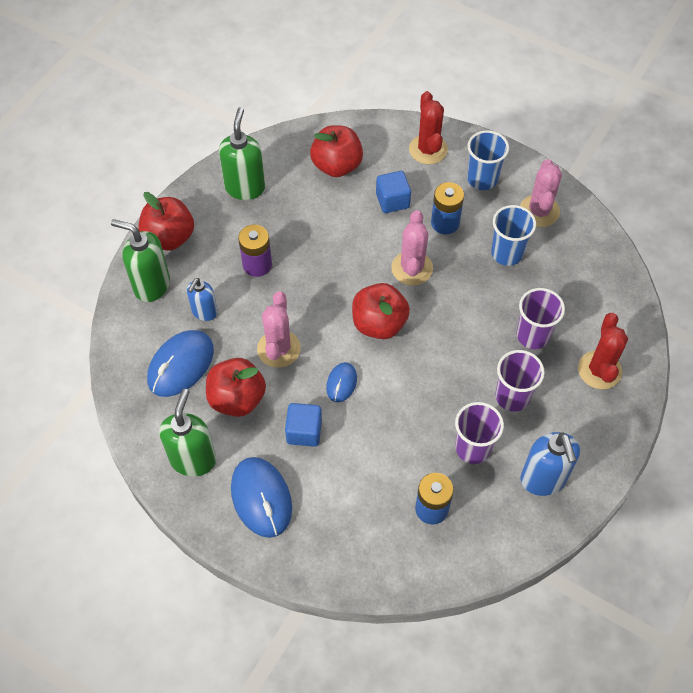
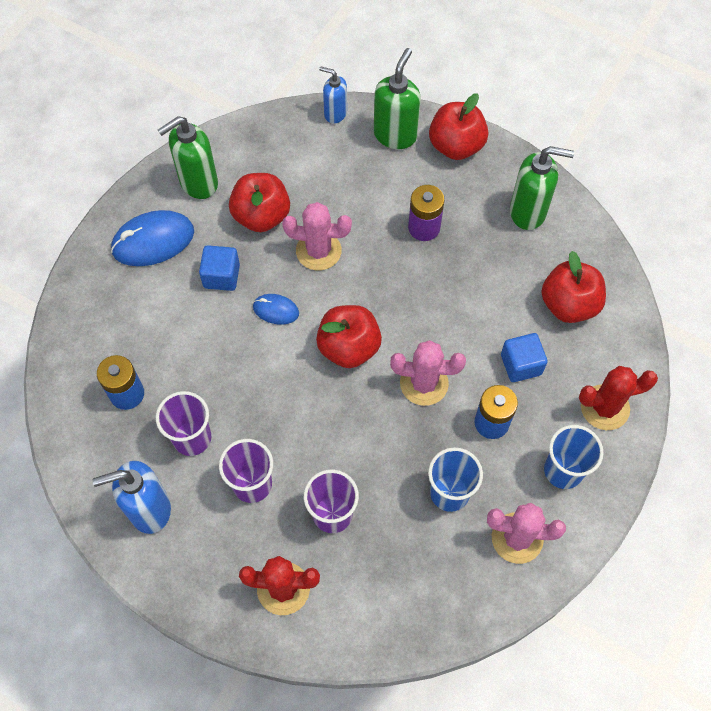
camera: 90 degrees right, 5 degrees up
(180, 365) = (301, 166): blue mouse -> none
(193, 459) = (198, 183): green soap dispenser -> green soap dispenser turned 135 degrees clockwise
(204, 312) = (363, 182): blue soap dispenser -> blue soap dispenser (335, 113)

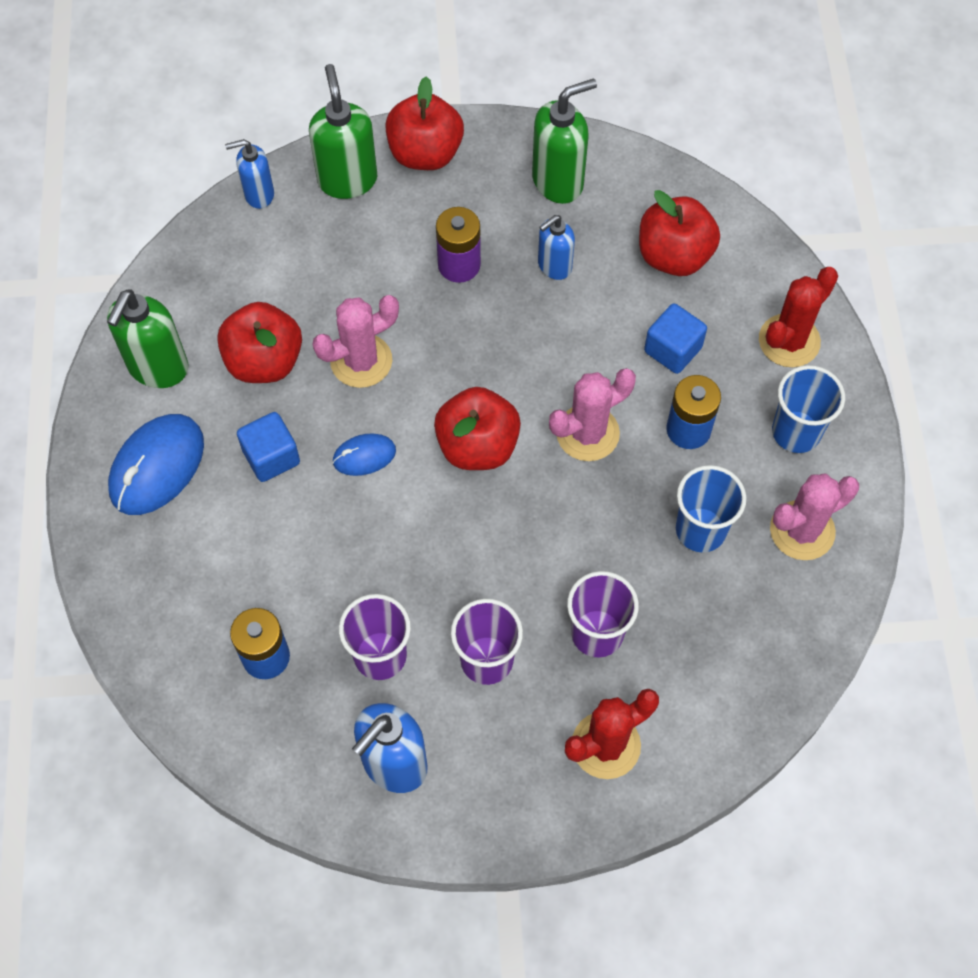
camera: 35 degrees left, 0 degrees up
(484, 264) = (554, 266): none -> blue soap dispenser

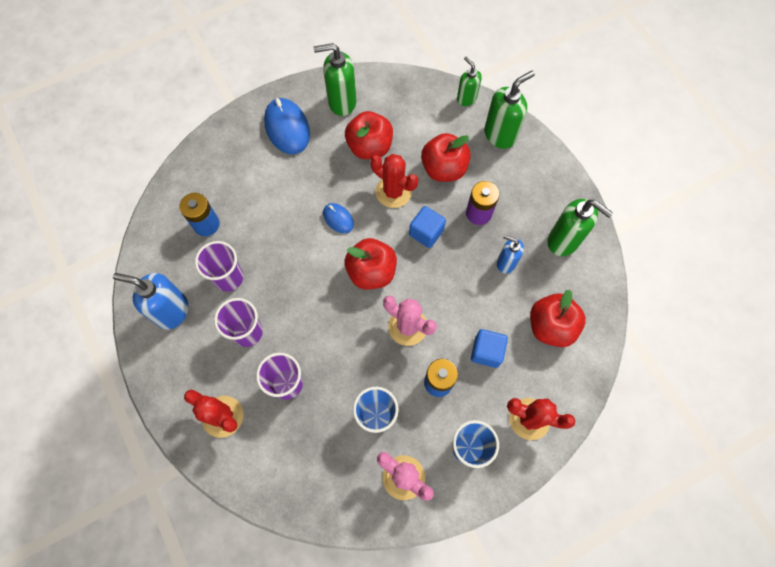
camera: 65 degrees right, 5 degrees up
(157, 466) = (287, 128): blue mouse -> blue mouse turned 60 degrees clockwise
(258, 194) = (466, 98): blue soap dispenser -> green soap dispenser
(271, 457) = (317, 176): blue cube -> blue cube (426, 232)
(361, 361) = (393, 192): pink cactus -> red cactus
(425, 153) = (540, 165): red apple -> red apple (444, 169)

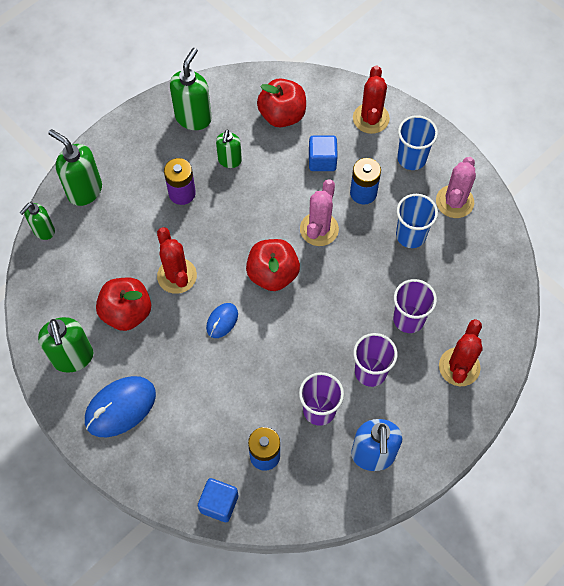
camera: 105 degrees left, 5 degrees down
(393, 192) = (177, 276): red cactus -> red cactus turned 45 degrees counterclockwise
(426, 232) = (216, 235): blue cube -> blue cube (219, 503)
(444, 169) = (138, 234): red apple -> none
(505, 263) = (229, 160): blue soap dispenser -> green soap dispenser

